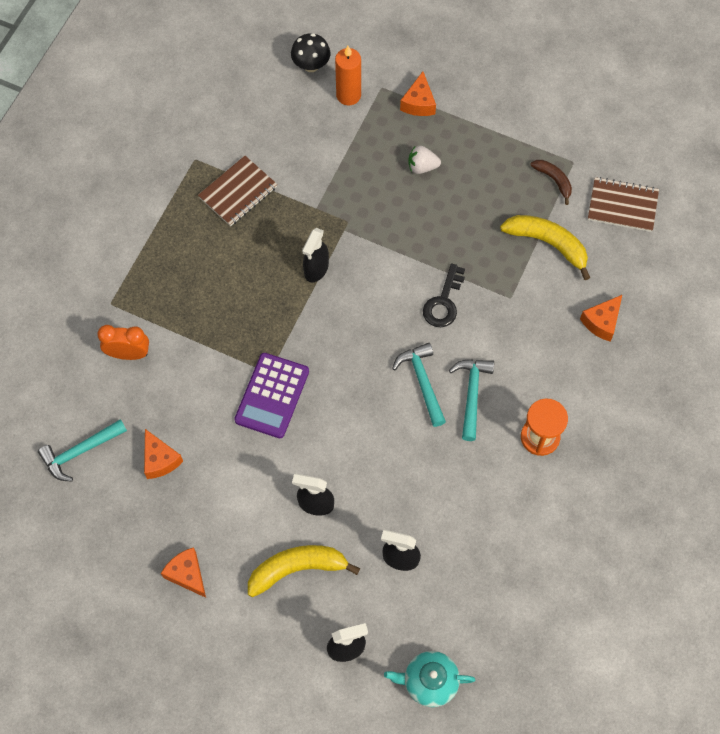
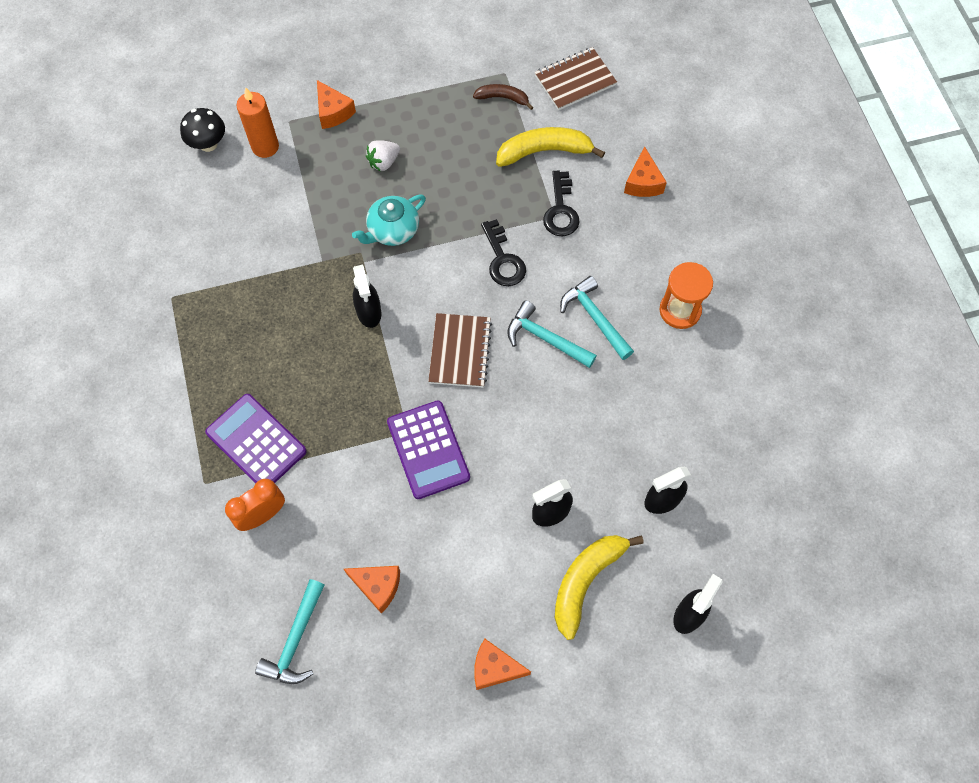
camera: 40 degrees left, 0 degrees up
(165, 302) = (256, 442): none -> purple calculator
(238, 192) = (238, 297): brown notebook -> brown notebook (460, 351)
(429, 681) = (779, 583): turquoise teapot -> turquoise teapot (392, 230)
(519, 297) = (560, 210): none -> black key

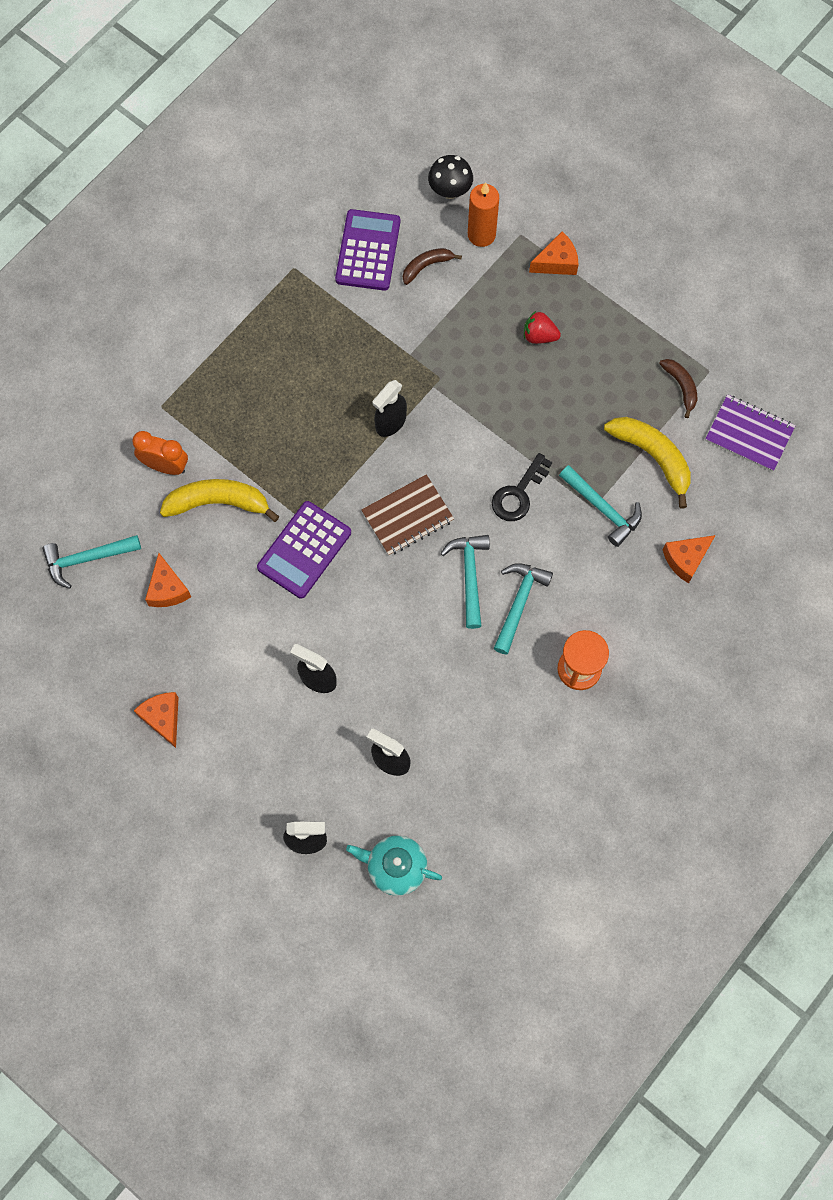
camera: 55 degrees right, 5 degrees up
(256, 442) = (219, 419): purple calculator -> purple calculator (368, 250)
(257, 201) = (426, 266): none -> brown banana
(333, 112) = (557, 262): orange cheese -> orange cheese turned 135 degrees counterclockwise
(383, 162) = (539, 336): white strawberry -> red strawberry
(392, 230) = (479, 388): turquoise teapot -> turquoise teapot (395, 867)
(560, 210) = (603, 509): black key -> turquoise hammer
(575, 80) = (749, 434): brown notebook -> purple notebook
(586, 581) = (279, 743): yellow banana -> yellow banana (218, 503)

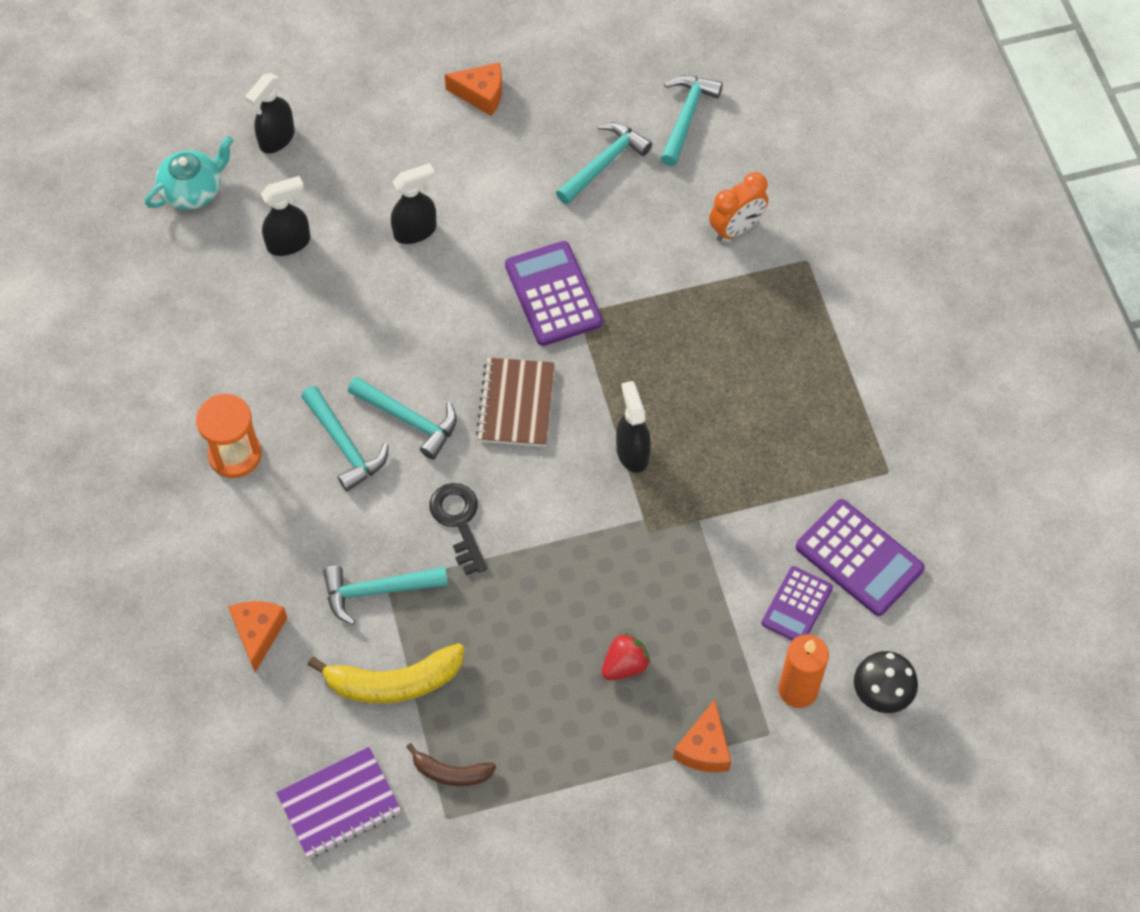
camera: 125 degrees right, 10 degrees down
(167, 589) = (604, 163): orange cheese -> turquoise hammer
(218, 503) = (661, 251): yellow banana -> none
(426, 266) = (797, 605): brown banana -> purple calculator

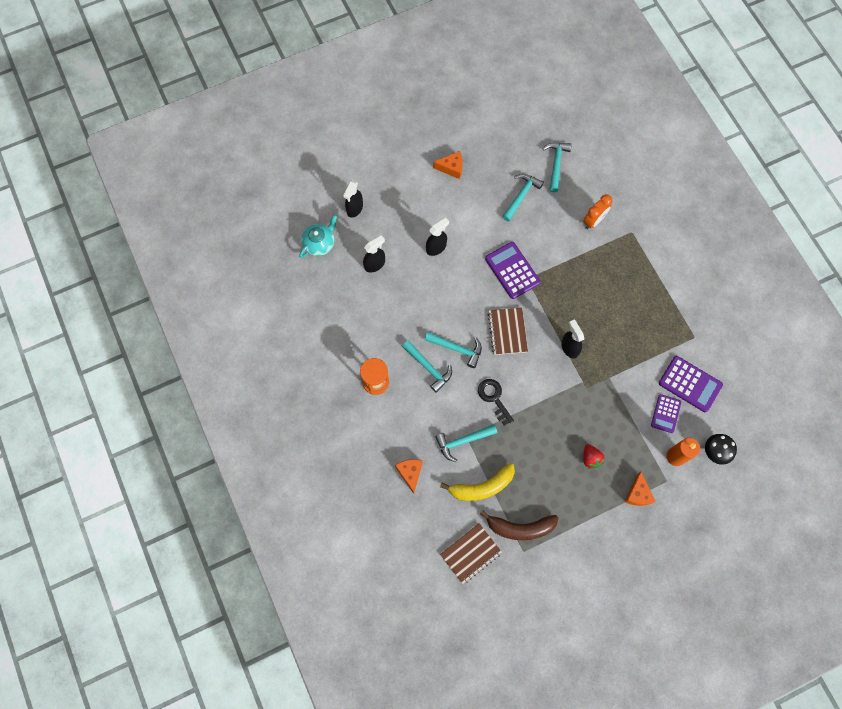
camera: 10 degrees left, 10 degrees up
(339, 804) = (470, 553): purple notebook -> brown notebook
(451, 772) = (520, 528): brown banana -> brown banana, size x1.72
(625, 665) = (590, 458): red strawberry -> red strawberry turned 120 degrees clockwise

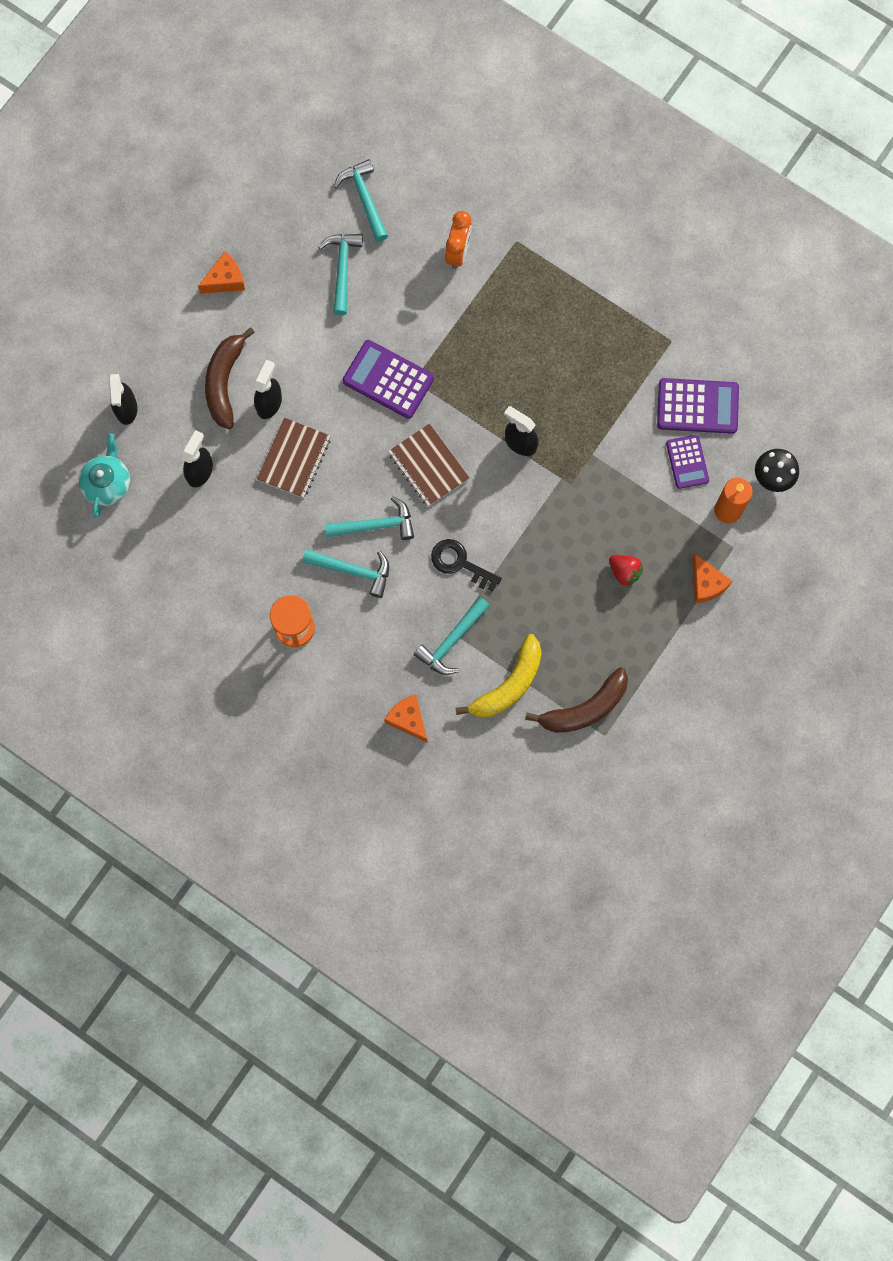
camera: 30 degrees left, 5 degrees up
(418, 223) = (225, 382): none -> brown banana
(470, 553) = (541, 775): brown notebook -> brown notebook (294, 459)

